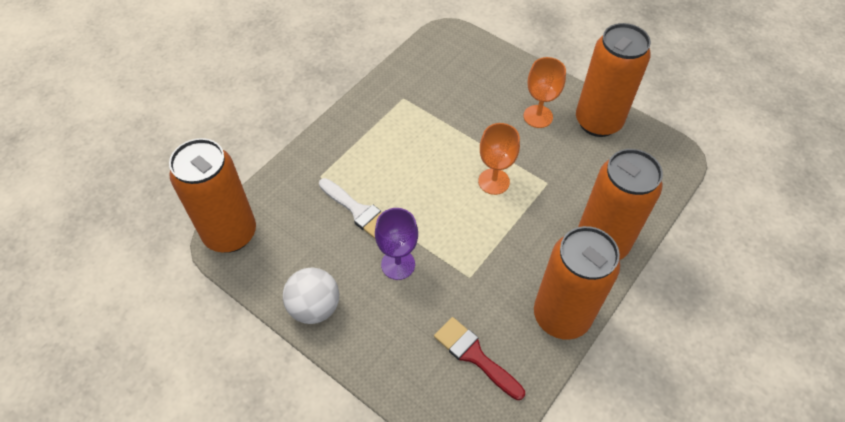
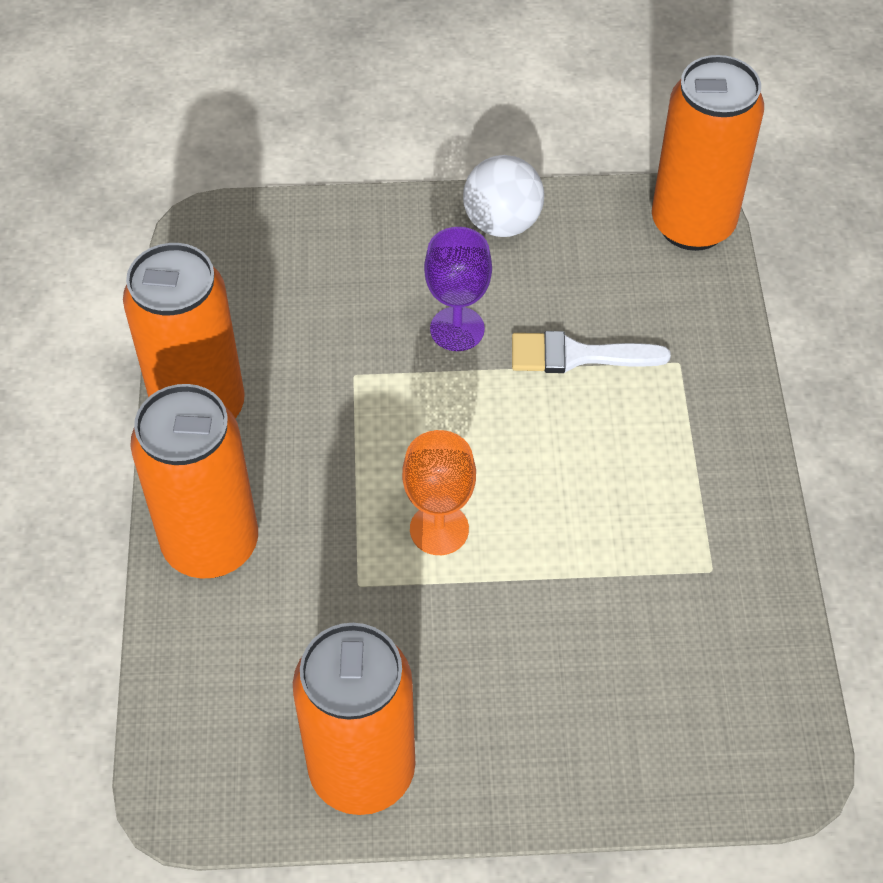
camera: 140 degrees right, 0 degrees up
(474, 355) = (272, 297): red brush -> none
(538, 116) = (471, 703): orange goblet -> none

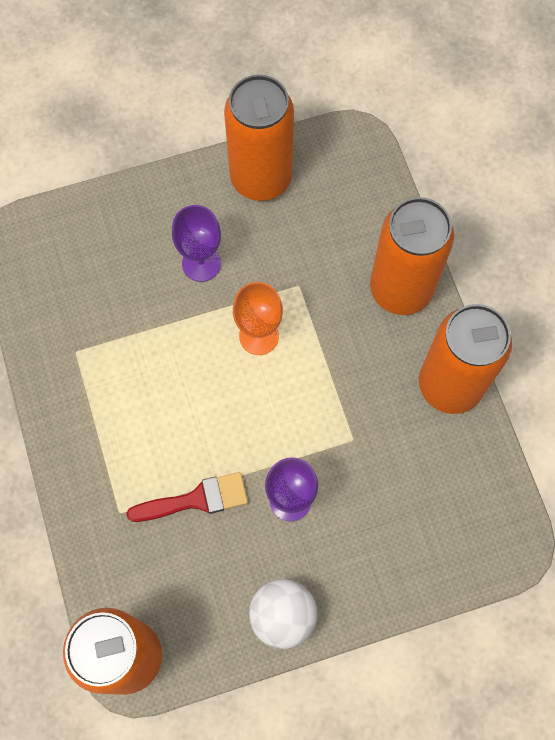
camera: 165 degrees right, 15 degrees up
(496, 654) = (201, 263): none -> purple goblet
(577, 355) = (196, 499): white brush -> red brush

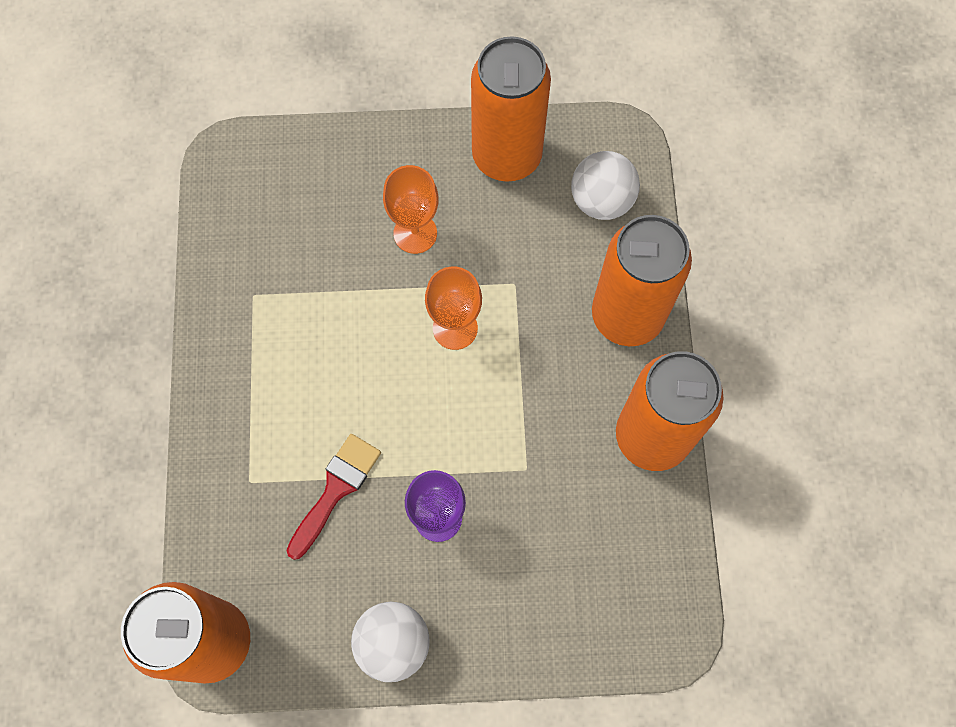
camera: 15 degrees right, 0 degrees up
(196, 499) = (336, 489): red brush -> red brush turned 60 degrees counterclockwise
(201, 263) = (415, 233): purple goblet -> orange goblet
(352, 197) = (601, 201): none -> white ball

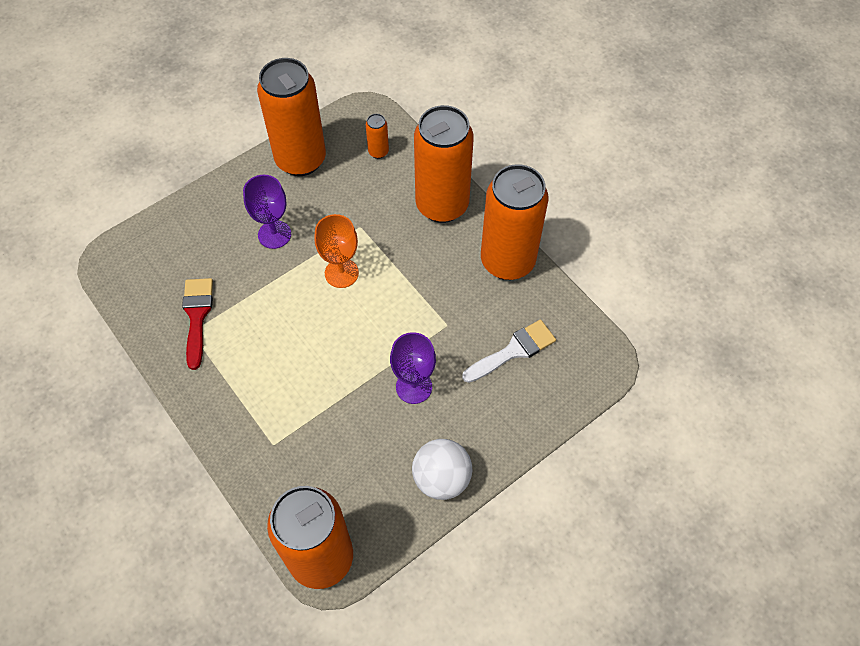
camera: 35 degrees left, 10 degrees down
(336, 489) = (335, 412): red brush -> red brush (197, 316)
(415, 233) = (274, 234): orange goblet -> purple goblet
(578, 551) = (513, 351): none -> white brush
(601, 201) = (378, 152): white ball -> orange can

